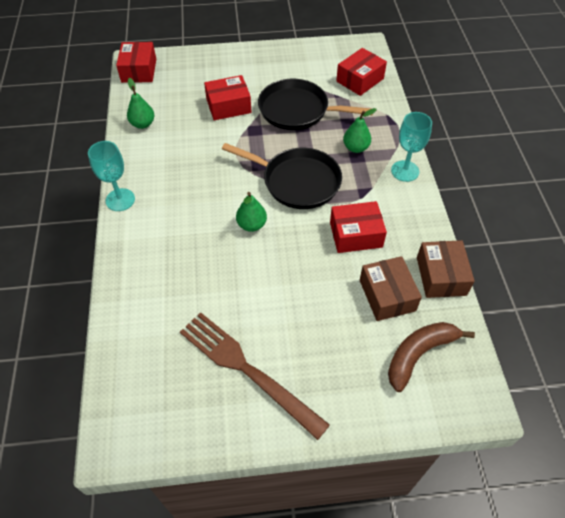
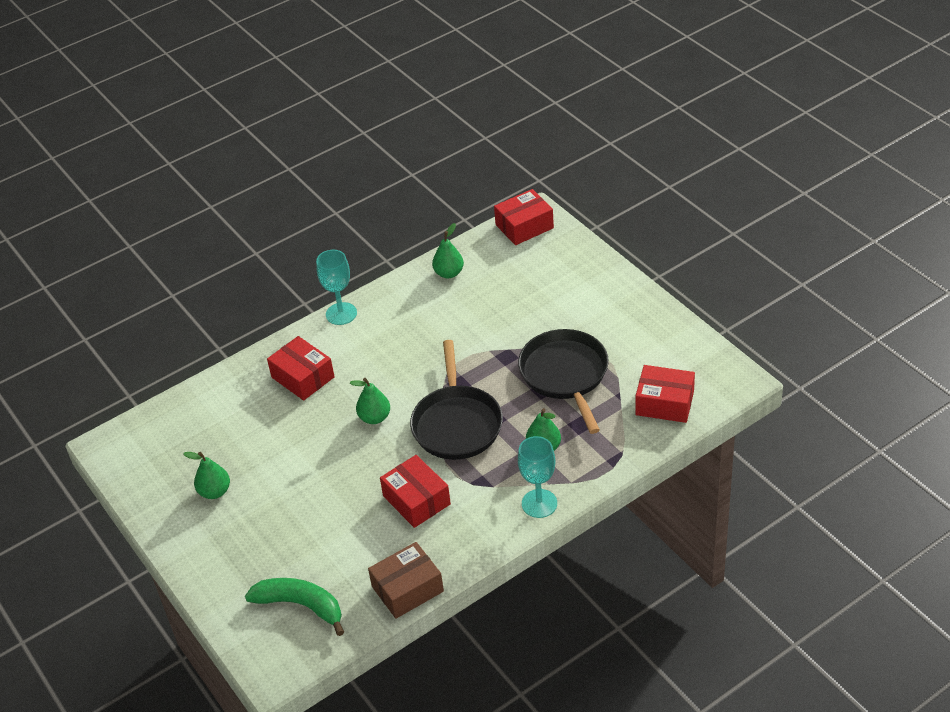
camera: 65 degrees right, 10 degrees down
(228, 106) = (527, 319): red box -> red box (303, 377)
(247, 370) = (215, 492): brown fork -> green pear
(387, 295) = (355, 555): brown box -> none
(419, 354) = (301, 605): brown banana -> green banana

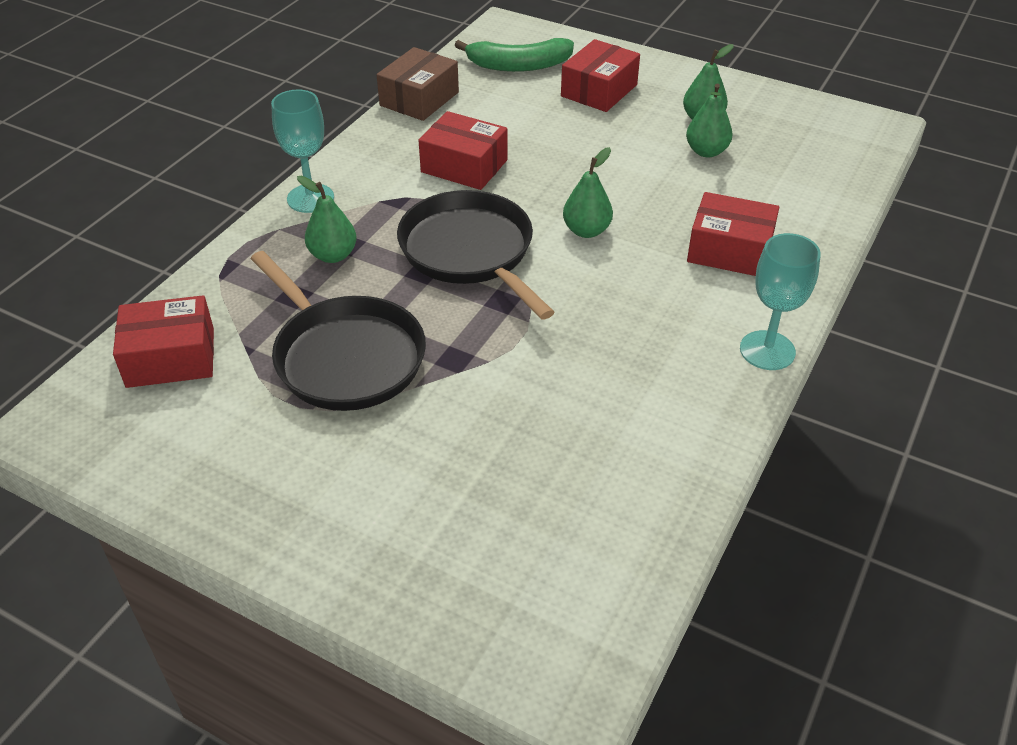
camera: 150 degrees right, 0 degrees up
(449, 273) = (652, 477): green pear -> green pear (706, 151)
(524, 226) = (578, 641): red box -> red box (599, 90)

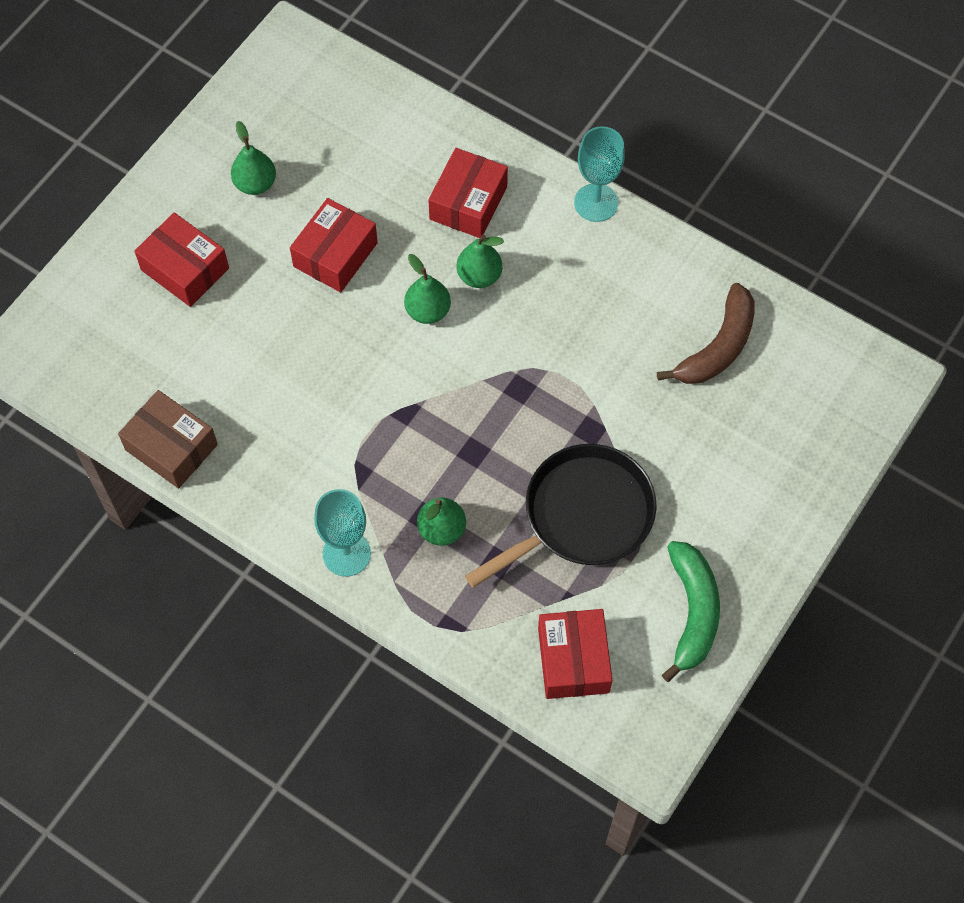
camera: 85 degrees left, 20 degrees up
(464, 166) = (309, 408): red box -> red box (335, 255)
(469, 252) = (448, 411): black pan -> none
(518, 65) = (117, 342): green banana -> green banana (692, 612)
(586, 474) = (718, 347): none -> brown banana
(706, 151) = (314, 191): green pear -> green pear (479, 276)

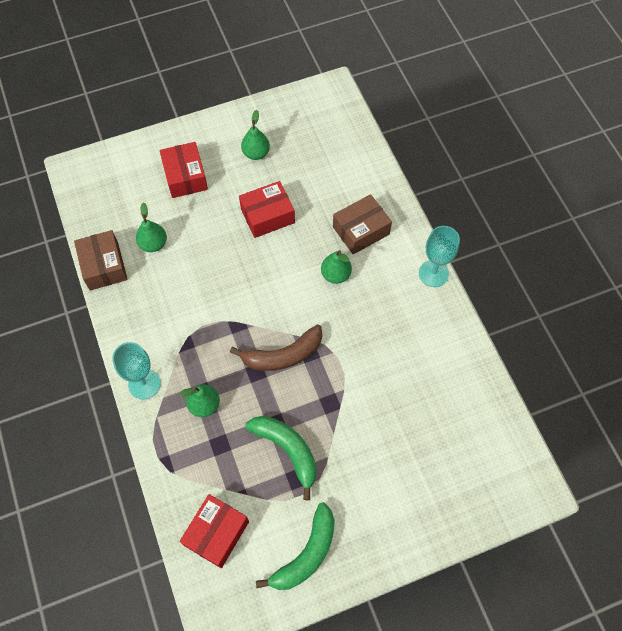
camera: 35 degrees right, 0 degrees up
(427, 311) = (292, 277): green pear -> green pear (153, 244)
(468, 203) = (361, 230): red box -> brown box
(582, 515) = (287, 450): black pan -> green banana
(718, 347) = (442, 402): brown banana -> brown banana (283, 355)

